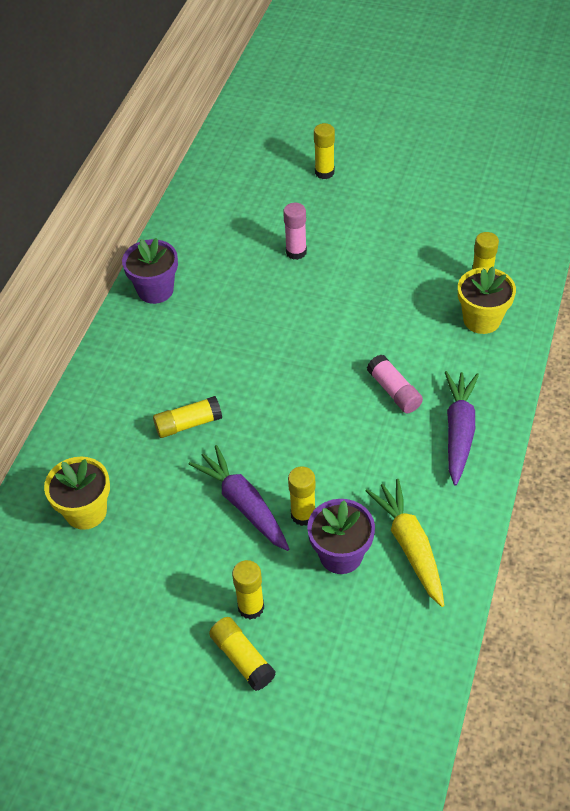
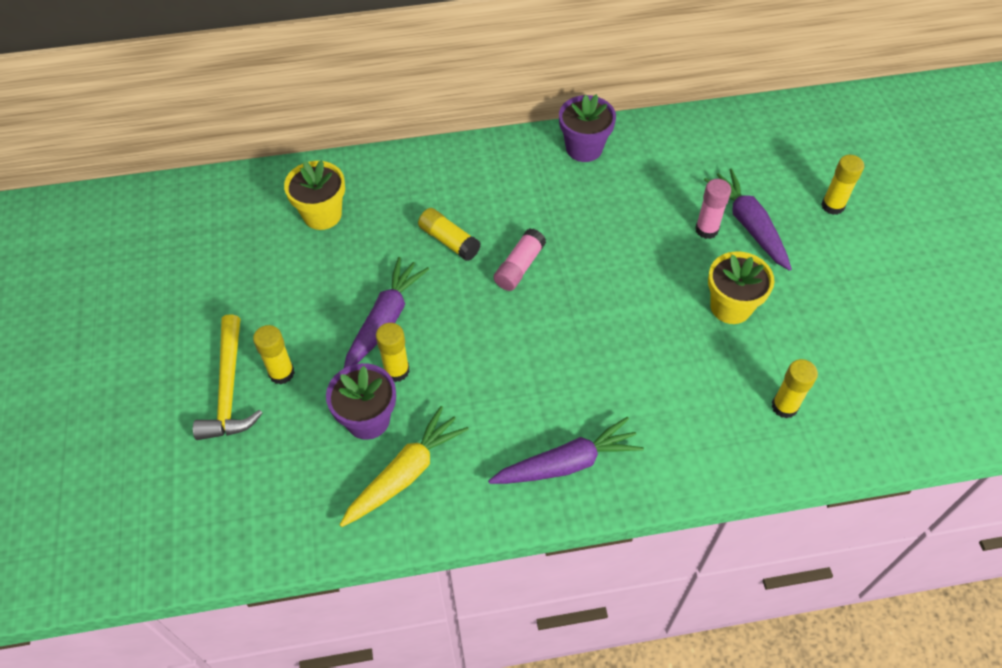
camera: 60 degrees right, 5 degrees up
(242, 658) = (229, 389): yellow glue stick -> yellow hammer
(309, 226) = (748, 225): none -> purple carrot
(394, 391) = (583, 385): pink glue stick -> pink glue stick (519, 267)
(482, 319) = (731, 428): yellow flower pot -> yellow flower pot (730, 307)

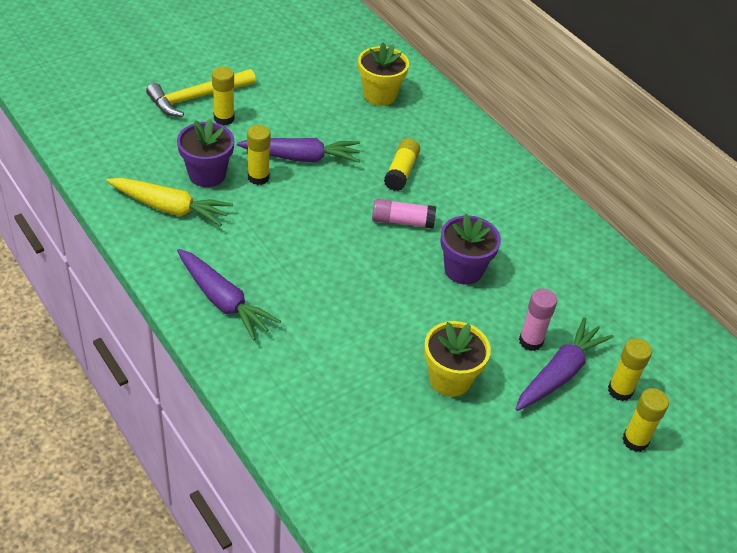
camera: 60 degrees right, 10 degrees down
(584, 148) = (565, 230): purple flower pot -> purple flower pot (463, 270)
(784, 406) = (358, 444): yellow glue stick -> yellow glue stick (620, 390)

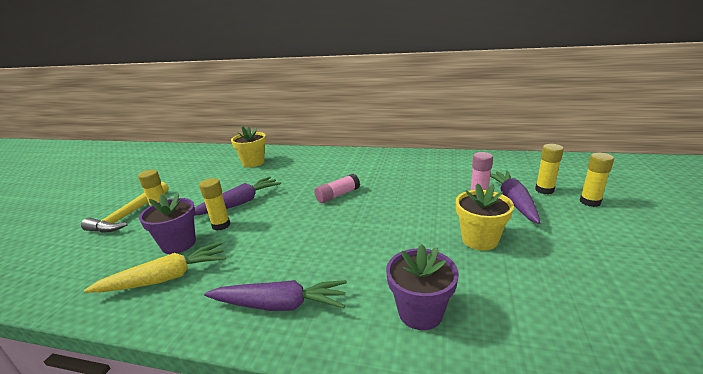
camera: 35 degrees left, 20 degrees down
(401, 172) = (307, 179): yellow glue stick -> none
(463, 270) = (399, 194): purple flower pot -> purple flower pot (420, 312)

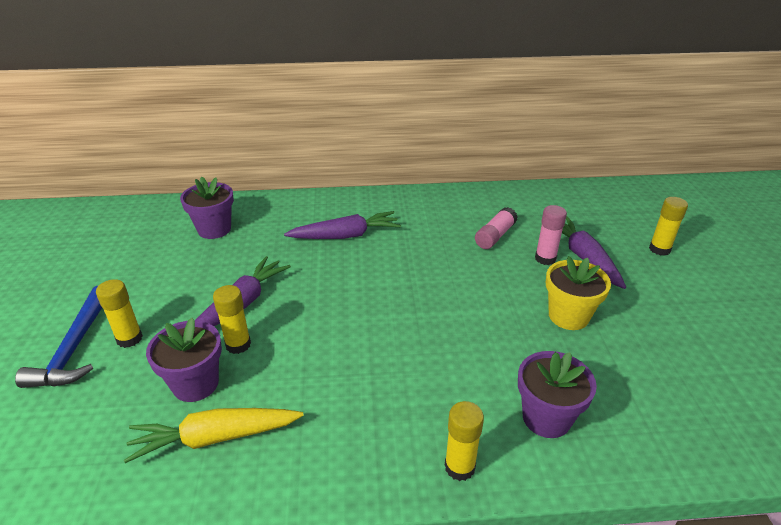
camera: 20 degrees left, 10 degrees up
(129, 214) = (74, 348): yellow hammer -> blue hammer
(165, 278) = (215, 438): yellow carrot -> yellow carrot turned 150 degrees counterclockwise
(253, 162) = (214, 229): yellow flower pot -> purple flower pot
(279, 305) = (390, 442): purple carrot -> purple carrot (345, 236)
(337, 195) = (373, 274): pink glue stick -> pink glue stick (495, 236)
(544, 190) = (610, 238): yellow glue stick -> yellow glue stick (459, 467)

